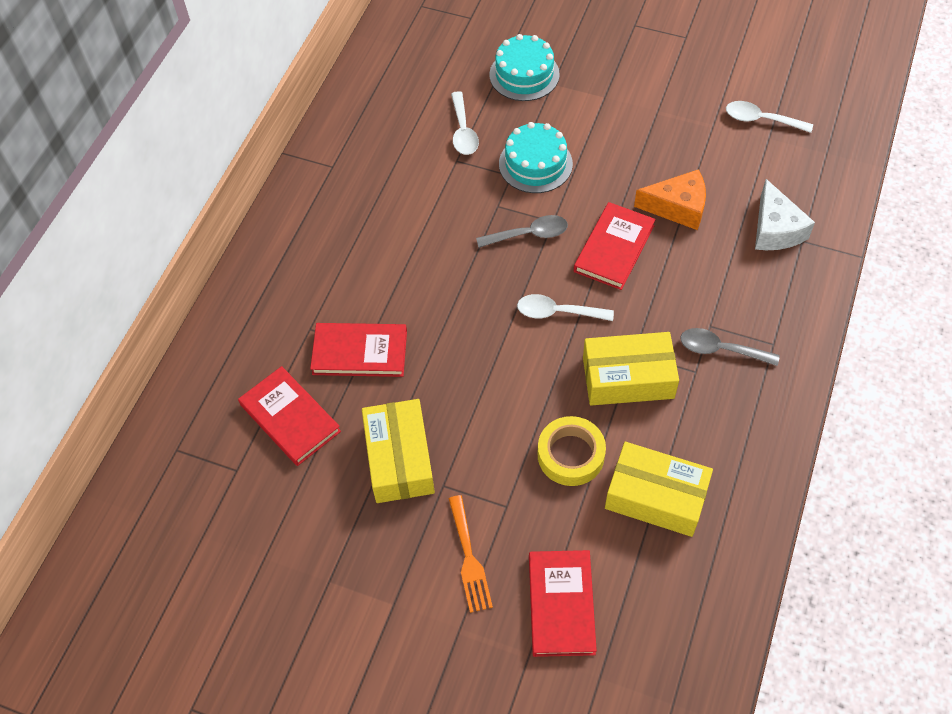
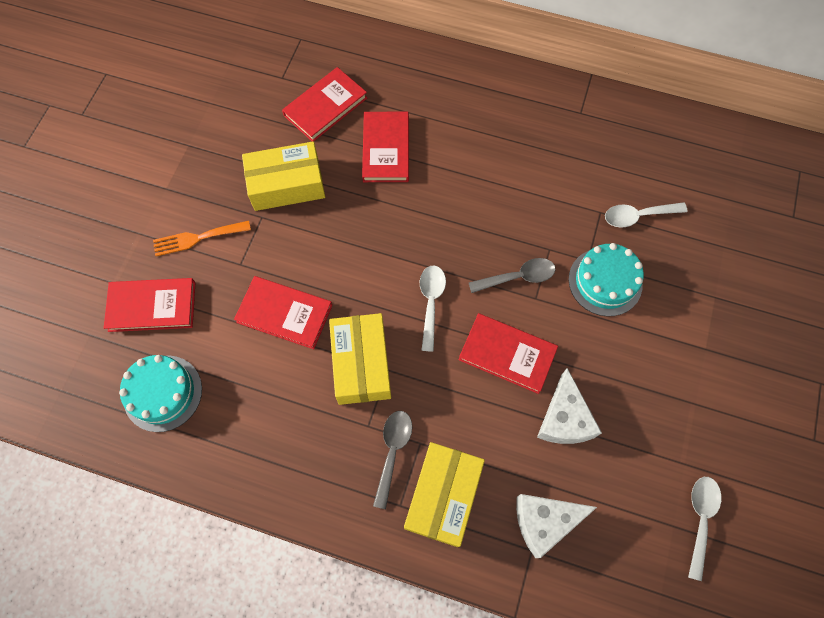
camera: 85 degrees right, 10 degrees up
(524, 74) = (723, 269): turquoise cake -> turquoise cake (163, 393)
(529, 234) = (518, 277): grey spoon -> grey spoon turned 90 degrees counterclockwise
(571, 455) = (284, 314): yellow tape -> red book
(656, 496) = (241, 384): yellow box -> yellow box (443, 496)
(677, 207) = (564, 418): orange cheese -> white cheese

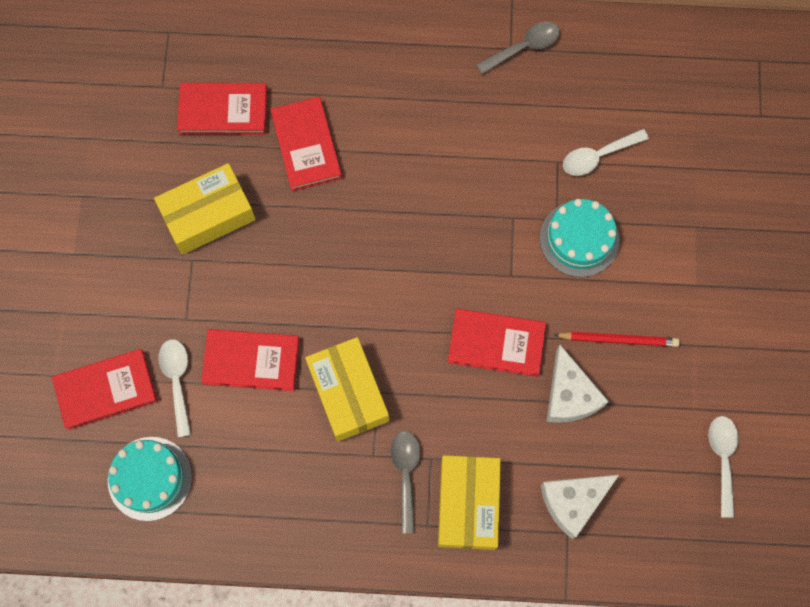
camera: 15 degrees left, 5 degrees up
(197, 238) = (129, 302): orange fork -> none
(325, 107) = (223, 111): red book -> red book turned 60 degrees clockwise
(431, 302) = (403, 308): white spoon -> white spoon (177, 381)
(518, 277) = (487, 257): grey spoon -> grey spoon (524, 47)
(621, 379) = (618, 340): none -> red pencil

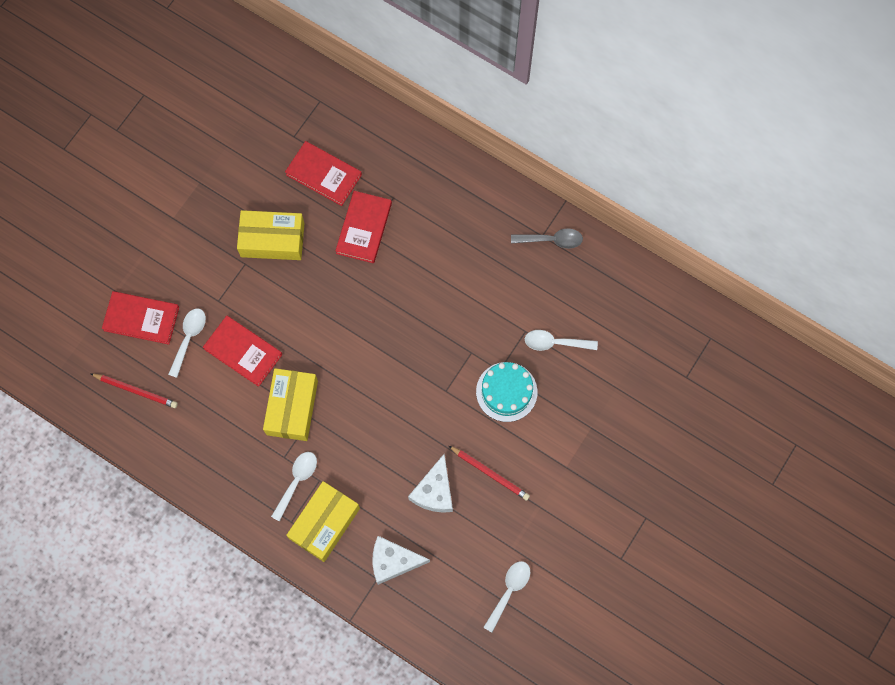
camera: 30 degrees right, 0 degrees up
(150, 478) = (135, 391): turquoise cake -> red pencil
(405, 474) = (297, 481): grey spoon -> white spoon
(496, 344) = (407, 430): red book -> none

